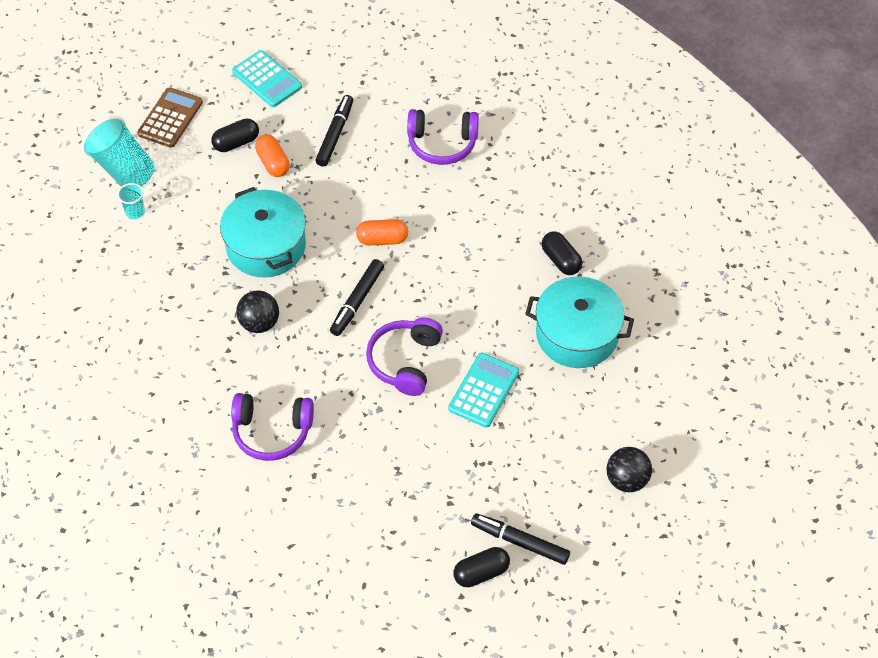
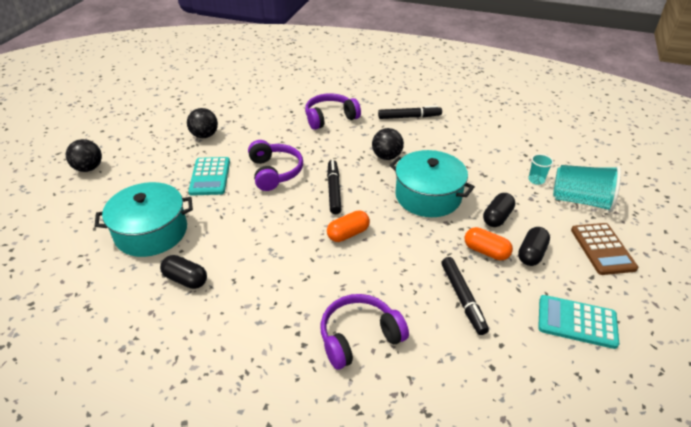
camera: 150 degrees right, 15 degrees down
(458, 477) = (205, 135): none -> black ball
(481, 572) = (171, 108): black capsule -> black capsule (497, 217)
(520, 542) = (153, 124): black marker -> black marker (409, 117)

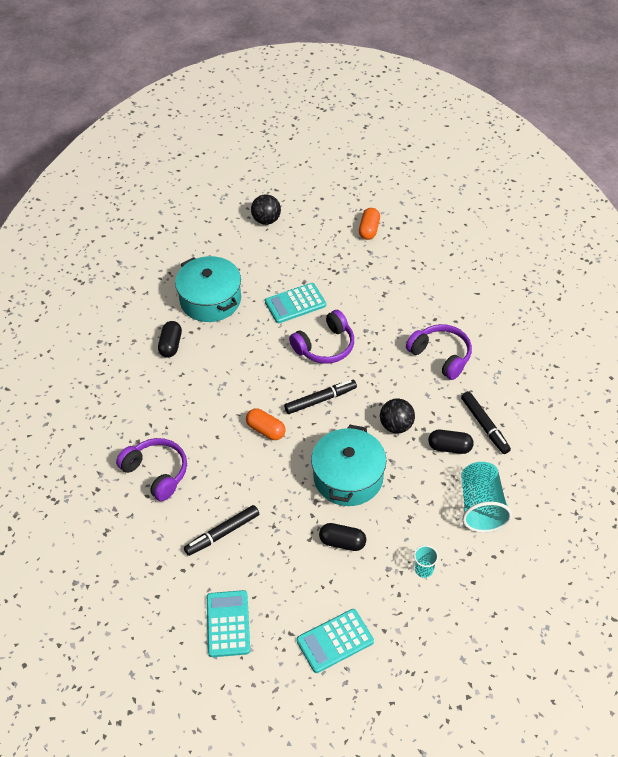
camera: 70 degrees right, 10 degrees up
(205, 135) = (353, 271): black ball -> none
(486, 251) = (288, 541): orange capsule -> orange capsule (369, 230)
(531, 254) = (301, 579): black capsule -> black capsule (449, 447)
(581, 201) = (407, 617): turquoise cup -> turquoise cup (481, 507)
(602, 249) = (335, 641): brown calculator -> turquoise calculator

